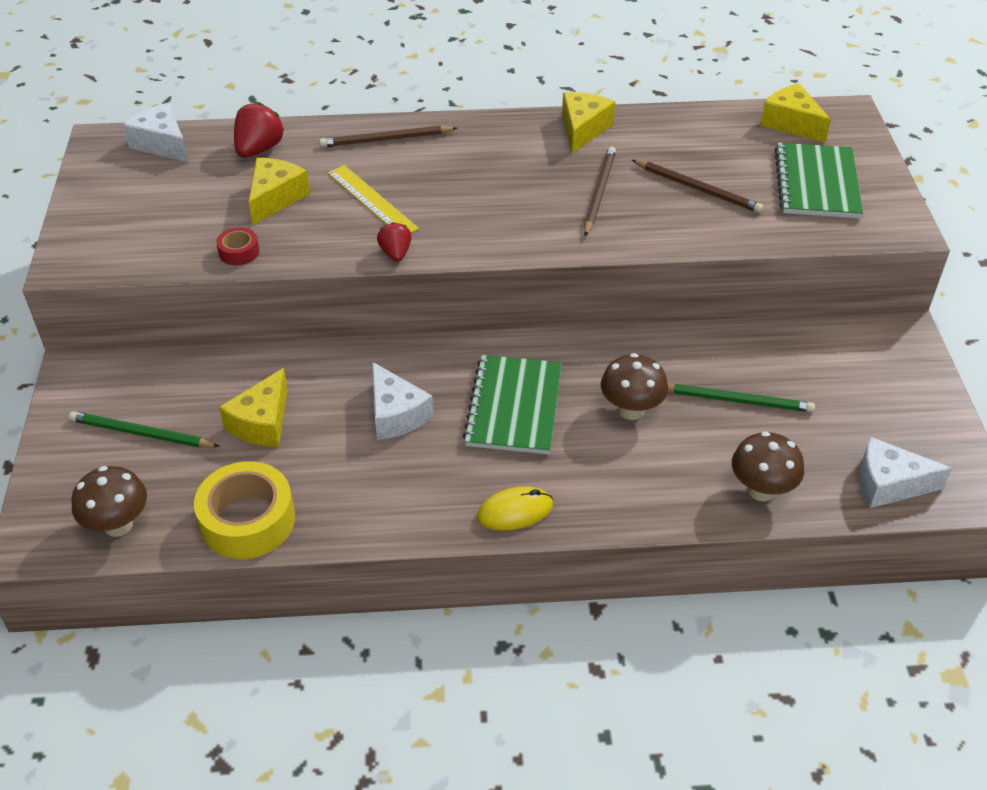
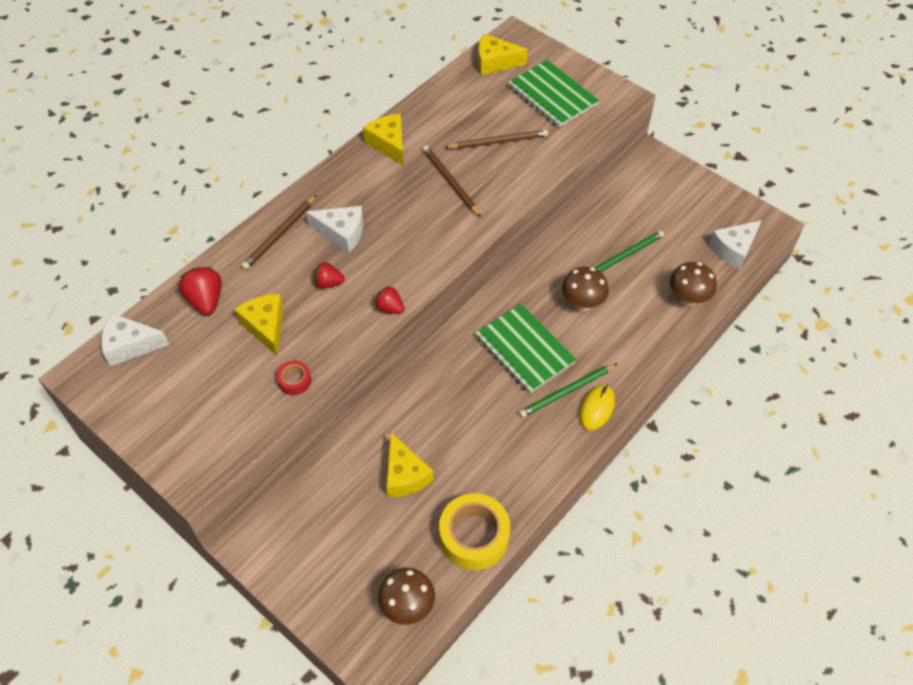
camera: 45 degrees left, 10 degrees up
(141, 433) = (344, 543): green pencil -> green pencil (567, 392)
(372, 200) = (328, 283): yellow ruler -> red strawberry
(396, 414) = (470, 406): white cheese -> white cheese (341, 233)

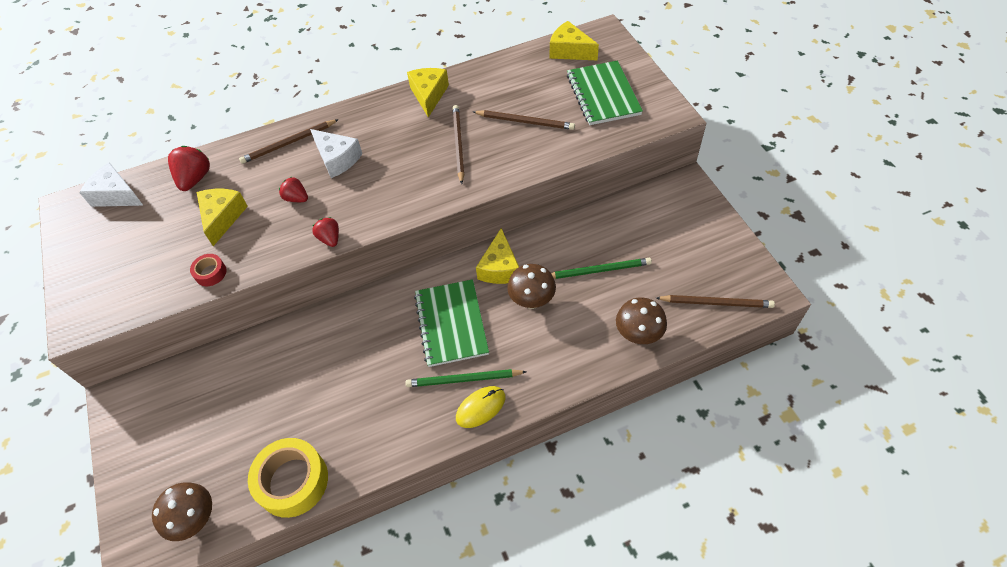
camera: 30 degrees right, 0 degrees up
(405, 475) = (275, 396): yellow cheese -> yellow cheese (499, 267)
(733, 249) = (716, 303): white cheese -> brown pencil

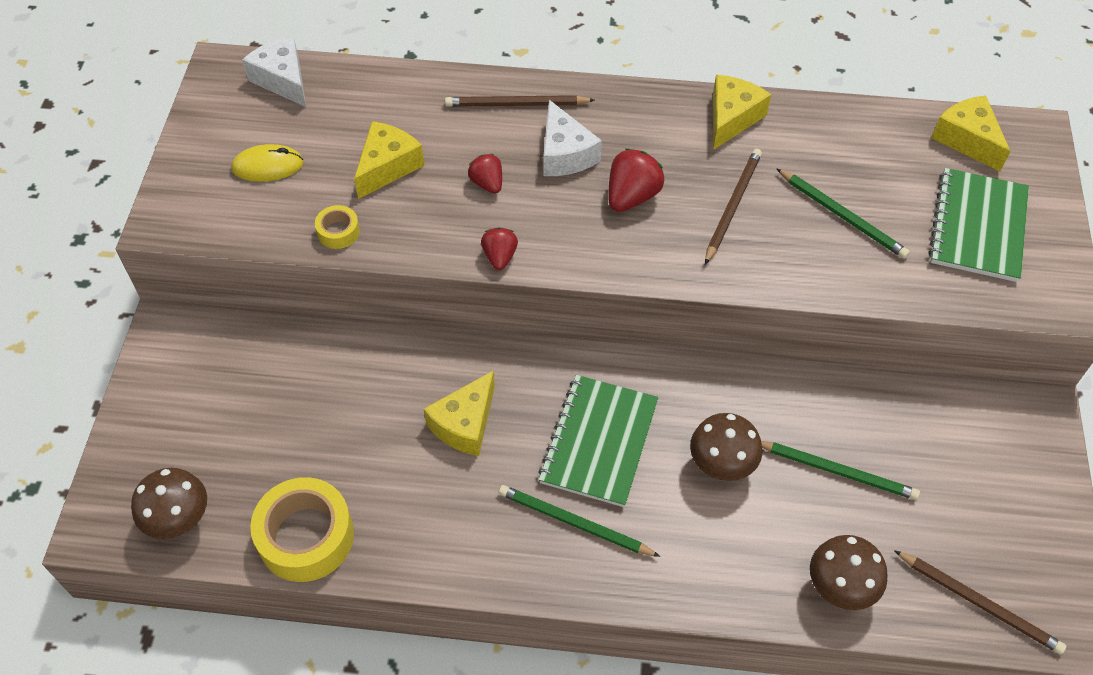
camera: 25 degrees right, 0 degrees up
(195, 179) = (381, 100): red strawberry -> red strawberry (632, 196)
(210, 273) = (338, 232): red tape -> yellow tape
(480, 407) = (575, 570): yellow mouse -> yellow mouse (267, 166)
(499, 267) = (703, 399): yellow cheese -> yellow cheese (465, 424)
(525, 122) = (842, 216): brown pencil -> green pencil

